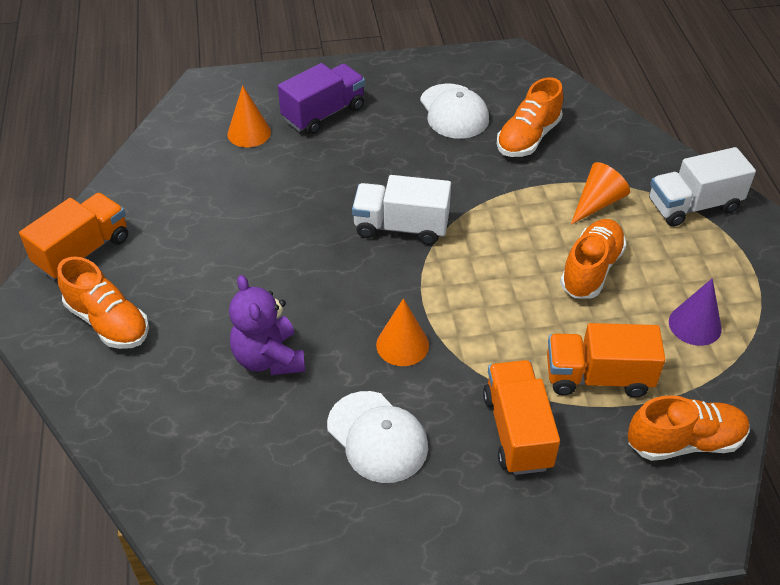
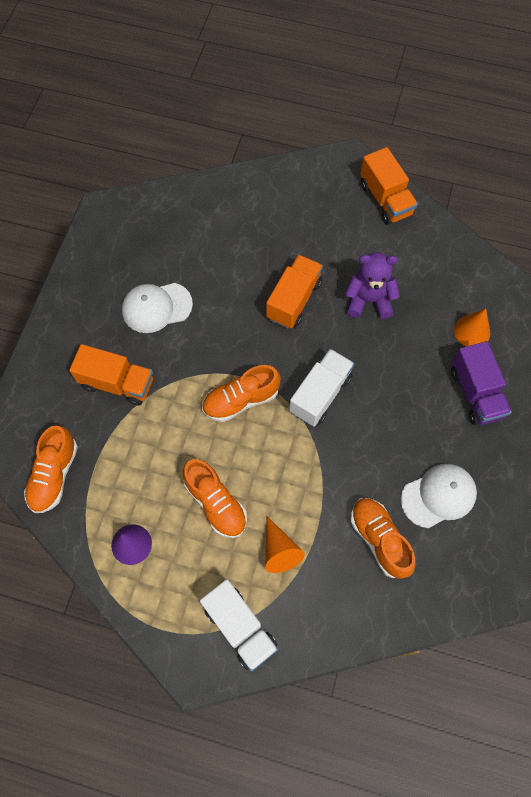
camera: 115 degrees right, 20 degrees up
(108, 322) = (316, 199): orange shoe -> orange shoe (241, 400)
(269, 358) = (244, 272): purple teddy bear -> purple teddy bear (369, 300)
(402, 345) = (215, 349): orange cone -> none
(454, 112) = (438, 496): white cap -> white cap turned 150 degrees clockwise
(598, 377) = (127, 452): orange truck -> orange truck (294, 300)
(693, 206) = (240, 627): white truck -> white truck turned 135 degrees clockwise

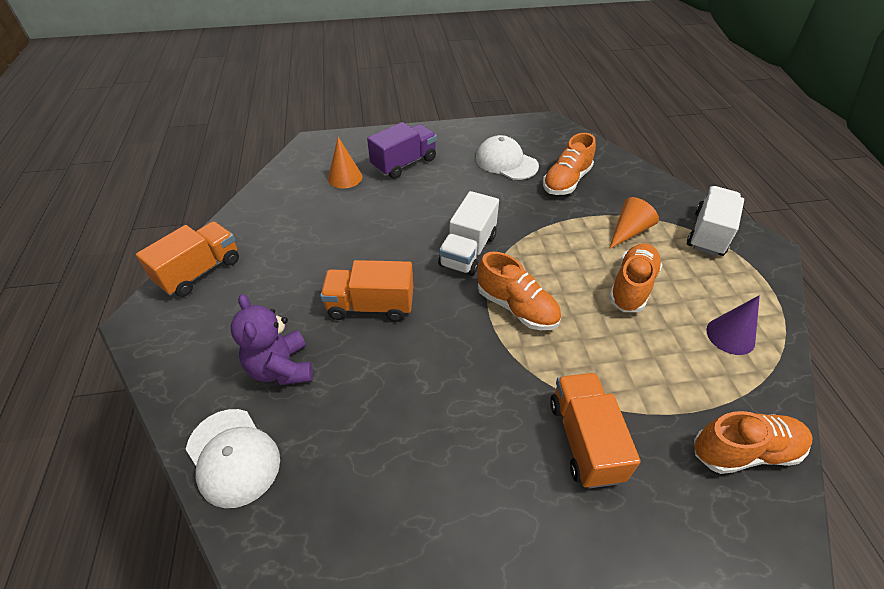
camera: 115 degrees left, 20 degrees down
(156, 307) = (453, 446): white cap -> white cap (233, 457)
(320, 394) = (468, 251): white truck -> white truck turned 75 degrees counterclockwise
(369, 300) = (342, 248): purple teddy bear -> purple teddy bear (281, 368)

